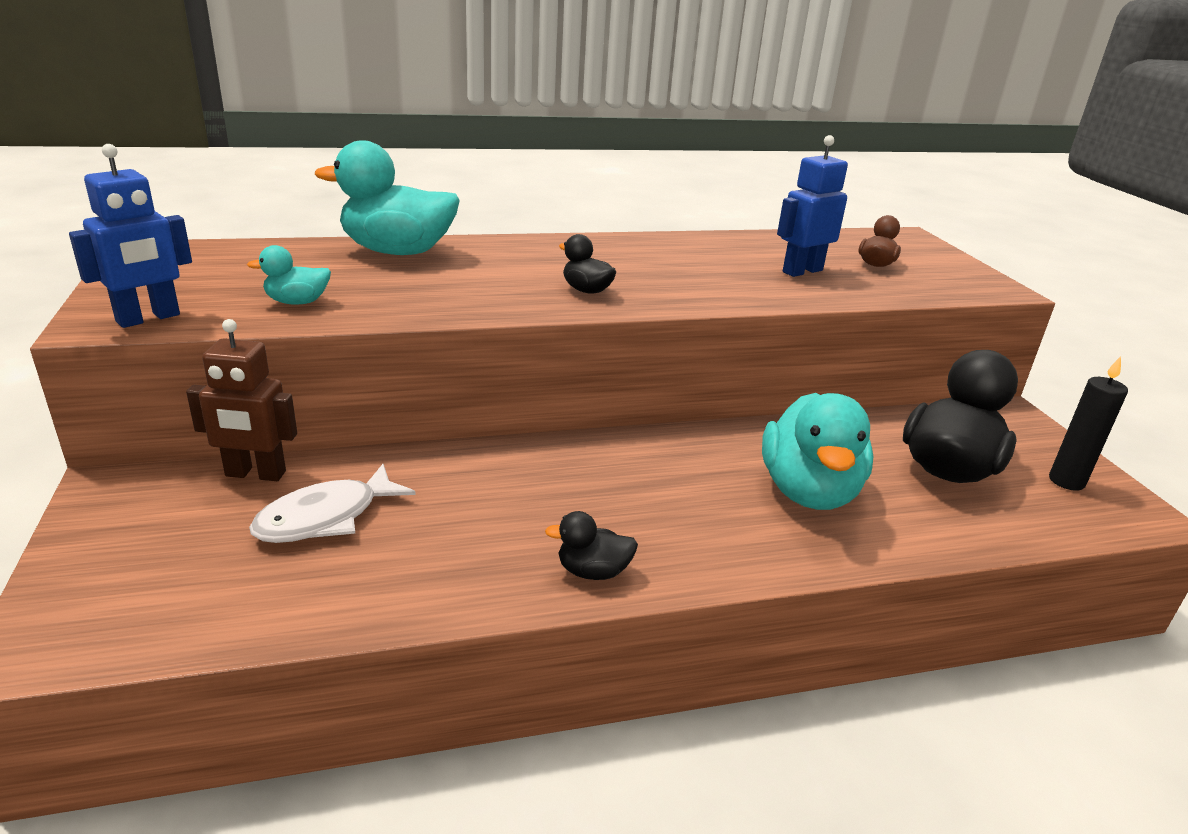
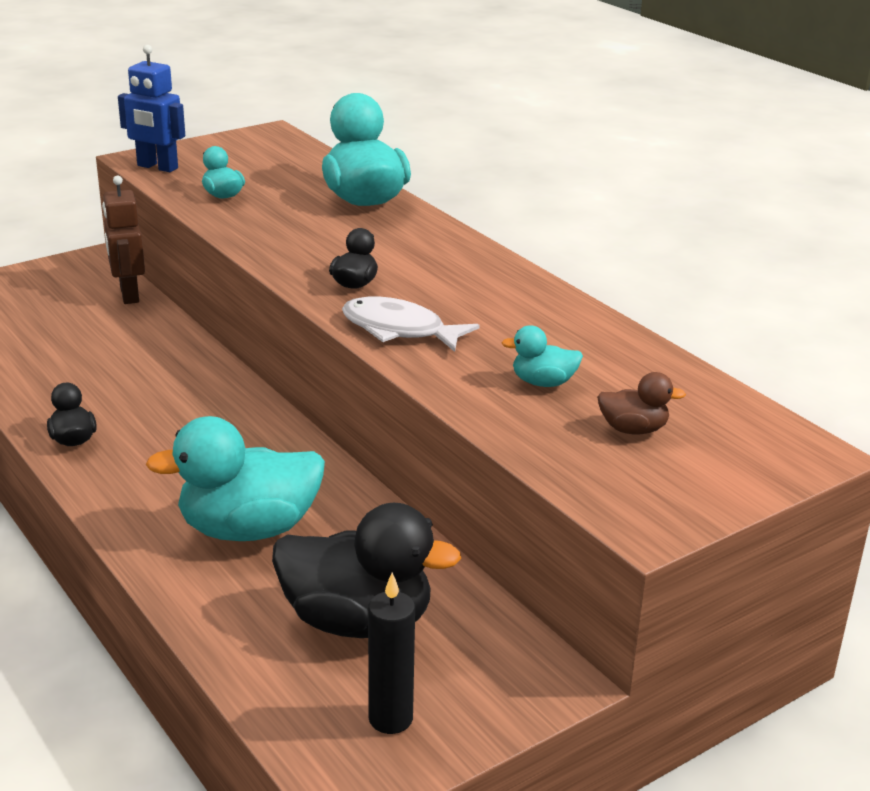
camera: 70 degrees right, 0 degrees up
(325, 517) = (90, 331): white fish -> white fish (399, 330)
(802, 271) = (543, 382): blue robot -> turquoise duck

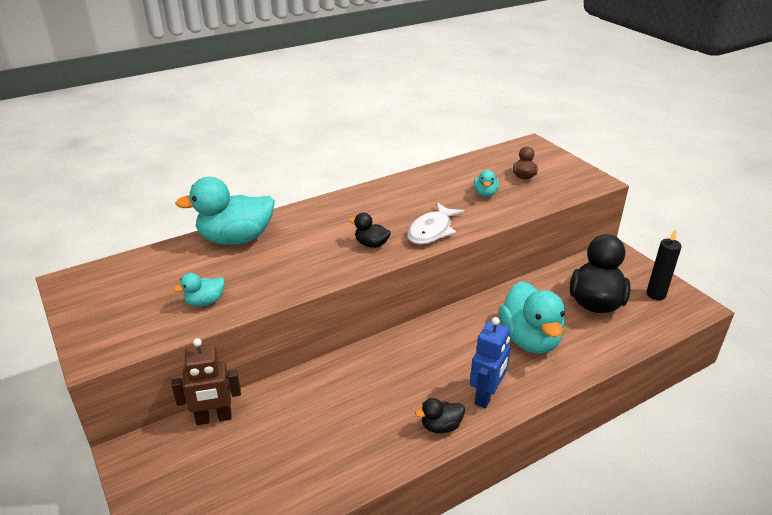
camera: 85 degrees left, 5 degrees up
(157, 167) = (122, 342): blue robot -> blue robot (486, 396)

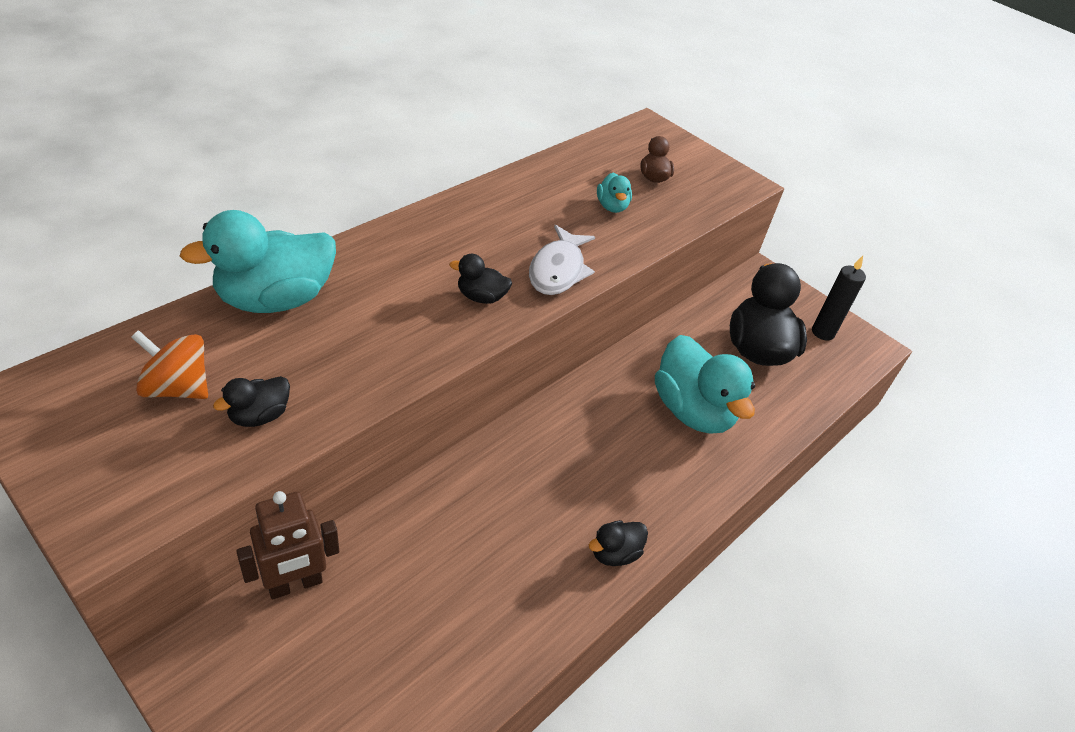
camera: 20 degrees left, 10 degrees up
(161, 283) = (177, 388): none -> orange spinning top
(205, 302) = (259, 416): turquoise duck -> black duck
(486, 396) = (660, 500): blue robot -> none

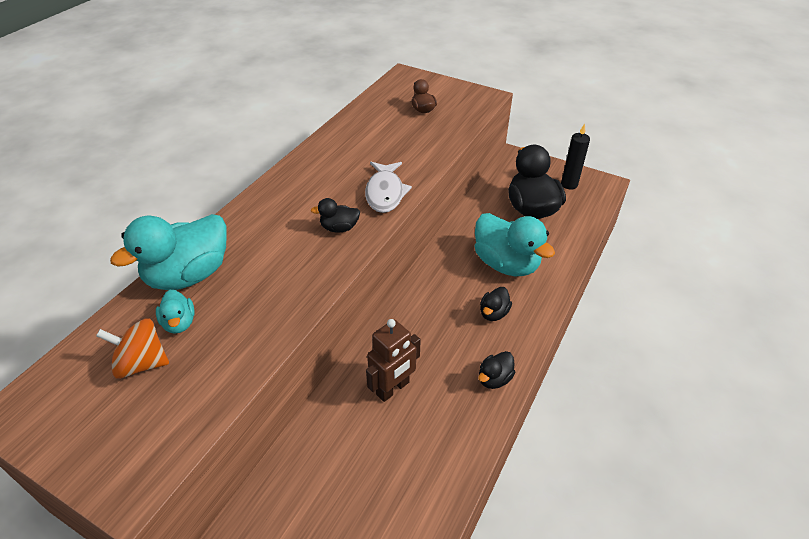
camera: 10 degrees left, 0 degrees up
(259, 416) = (214, 364): black duck -> black duck (493, 313)
(295, 584) = (279, 479): brown robot -> brown robot (393, 388)
(612, 206) = (403, 138): turquoise duck -> turquoise duck (179, 323)

